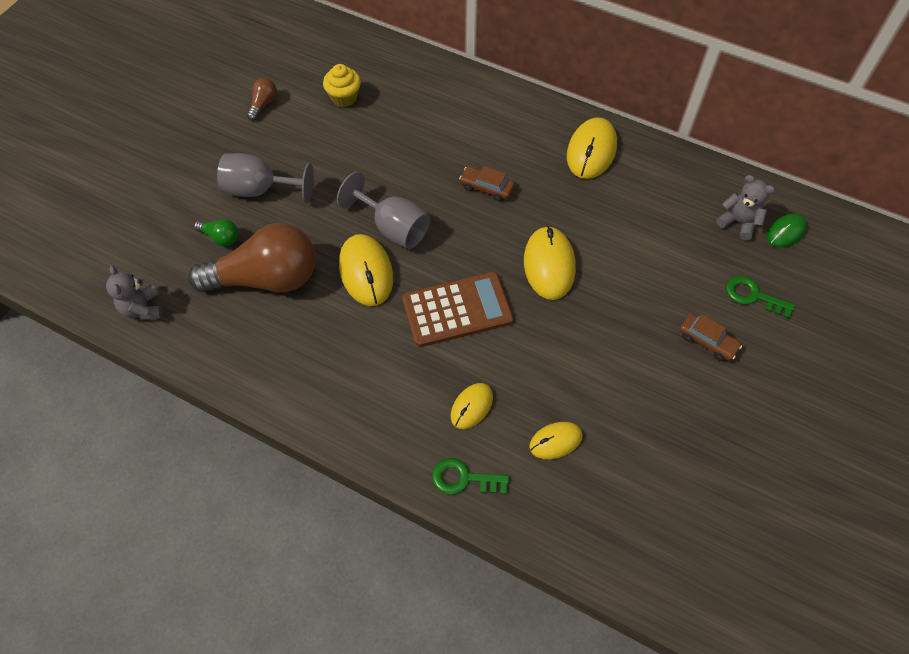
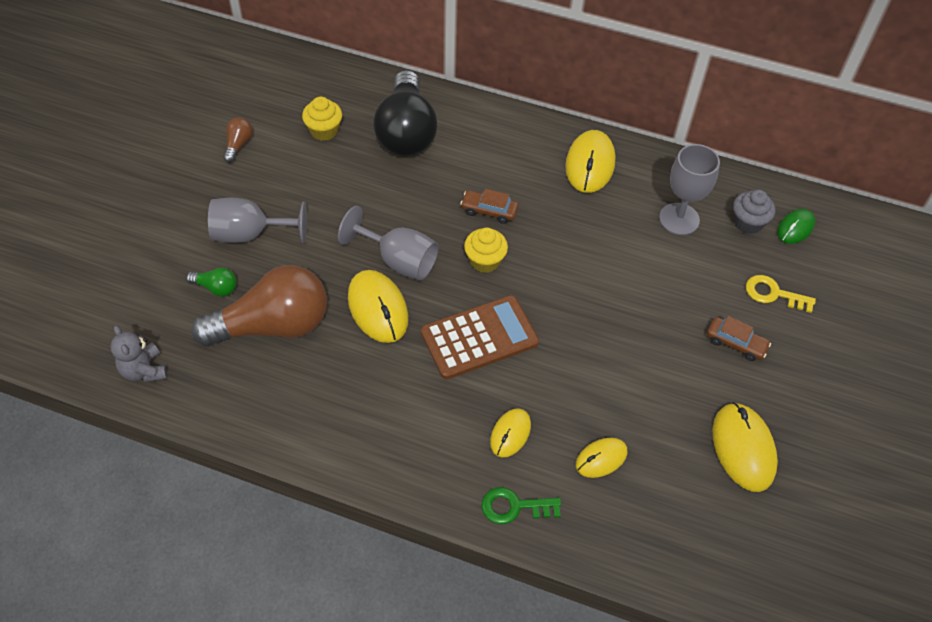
camera: 10 degrees left, 5 degrees down
(420, 105) = (406, 132): none -> black light bulb
(474, 235) = (485, 260): none -> yellow cupcake
(549, 265) = (566, 283): yellow mouse -> yellow mouse (743, 448)
(670, 212) = (679, 219): none -> grey goblet
(738, 222) = (748, 222): grey teddy bear -> grey cupcake
(753, 296) = (773, 294): green key -> yellow key

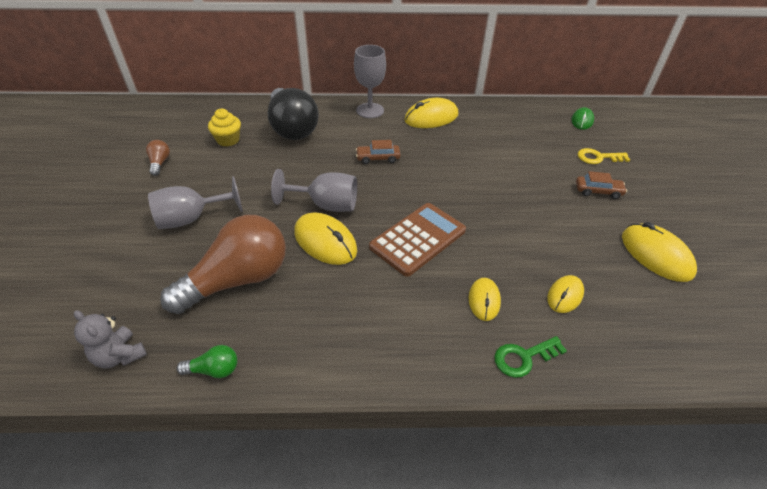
camera: 20 degrees left, 10 degrees down
(216, 288) = (173, 265): green light bulb -> green light bulb (214, 370)
(485, 260) = (392, 188): yellow cupcake -> none
(590, 164) = (431, 117): yellow mouse -> yellow mouse turned 75 degrees clockwise
(679, 219) = (509, 133): grey goblet -> grey goblet (370, 110)
(748, 222) = (552, 124): grey cupcake -> none

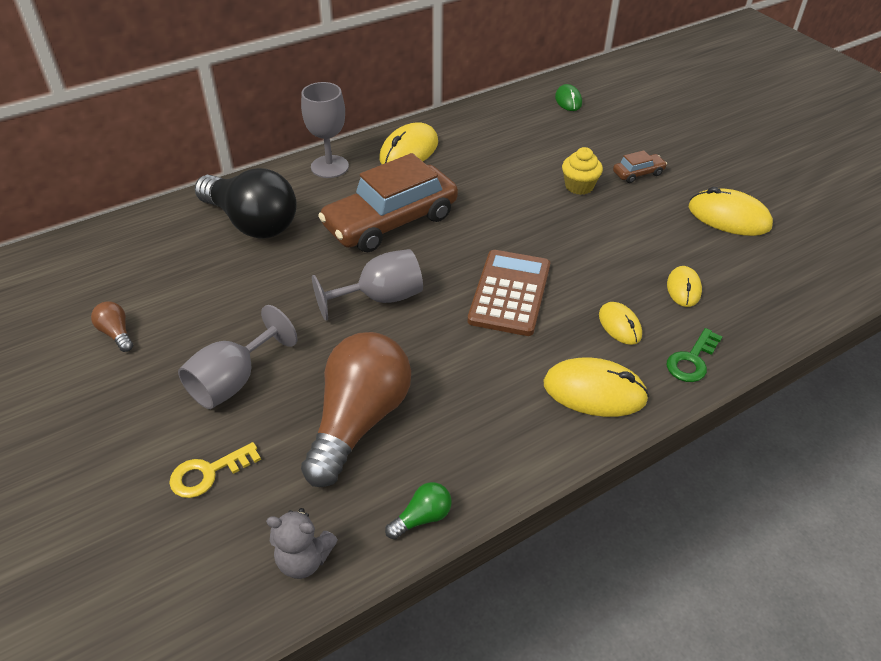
camera: 30 degrees left, 0 degrees up
(228, 140) = (181, 269): yellow cupcake -> yellow cupcake (579, 186)
(325, 241) = (416, 337): yellow mouse -> yellow mouse (594, 391)
(378, 158) = (390, 221): brown car -> brown car, size x2.41
(598, 157) = (613, 137): yellow key -> yellow key (208, 473)

